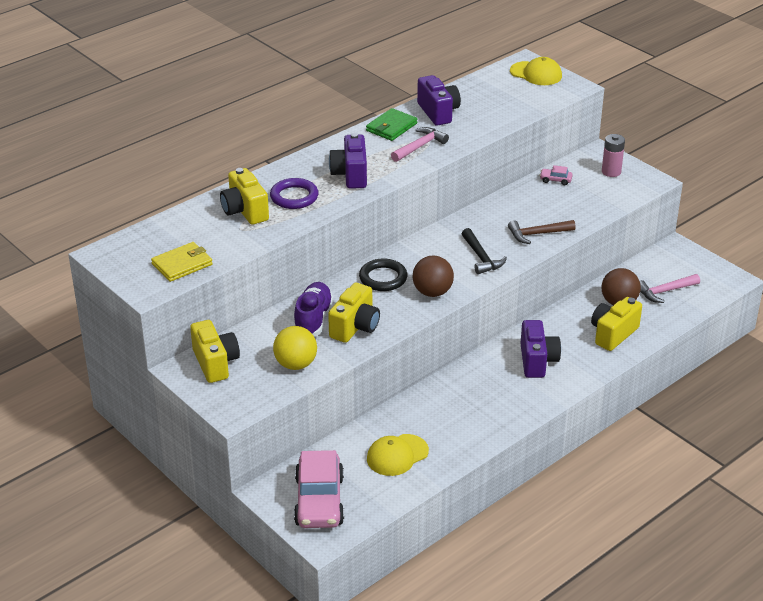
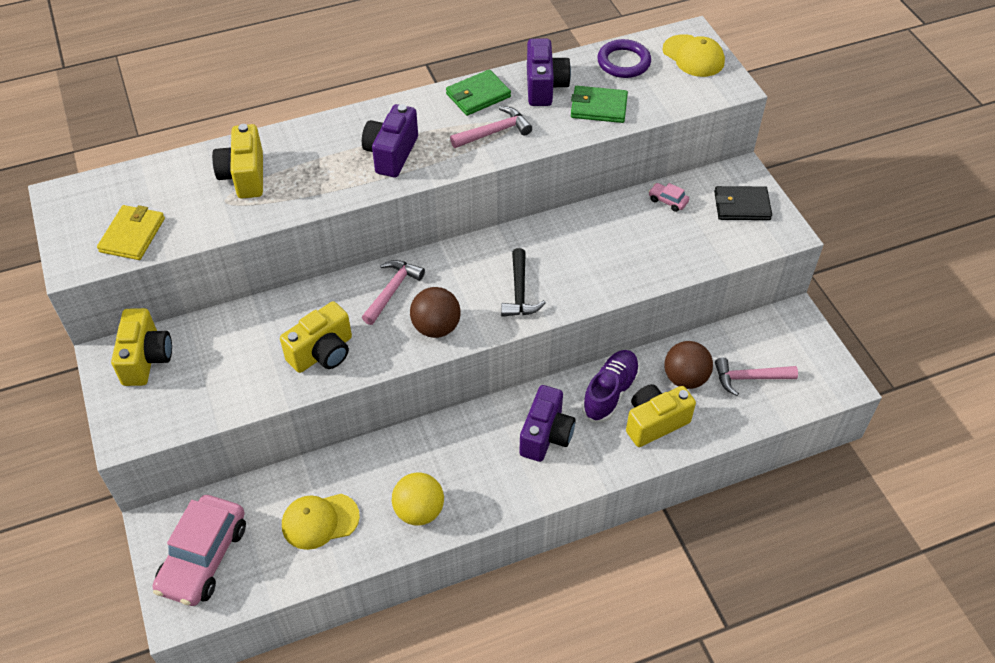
camera: 20 degrees right, 15 degrees up
(182, 264) = (132, 235): yellow wallet -> yellow wallet turned 60 degrees counterclockwise
(294, 197) = (310, 170): purple ring -> purple ring (623, 62)
(296, 364) = (229, 387): yellow ball -> yellow ball (419, 511)
(313, 319) = (284, 327): purple shoe -> purple shoe (610, 392)
(383, 278) = (392, 291): black ring -> pink hammer
(487, 117) = (598, 107): none -> green wallet
(537, 234) = (604, 275): brown hammer -> none
(611, 172) = (741, 206): pink battery -> black wallet

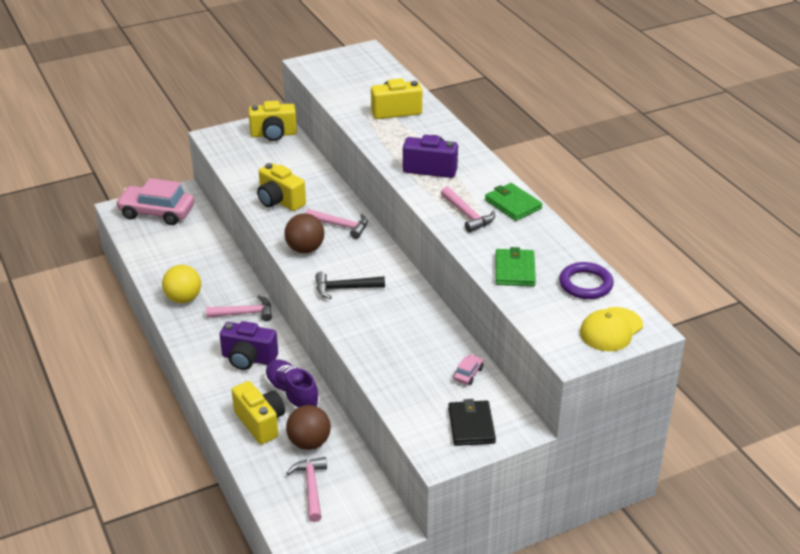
camera: 85 degrees right, 15 degrees down
(132, 235) = (333, 79): yellow wallet -> none
(320, 521) = (179, 255): yellow cap -> none
(459, 440) = (244, 313): none -> pink hammer
(544, 86) = (535, 239): purple camera -> none
(610, 392) = (292, 395): purple shoe -> purple shoe turned 150 degrees counterclockwise

